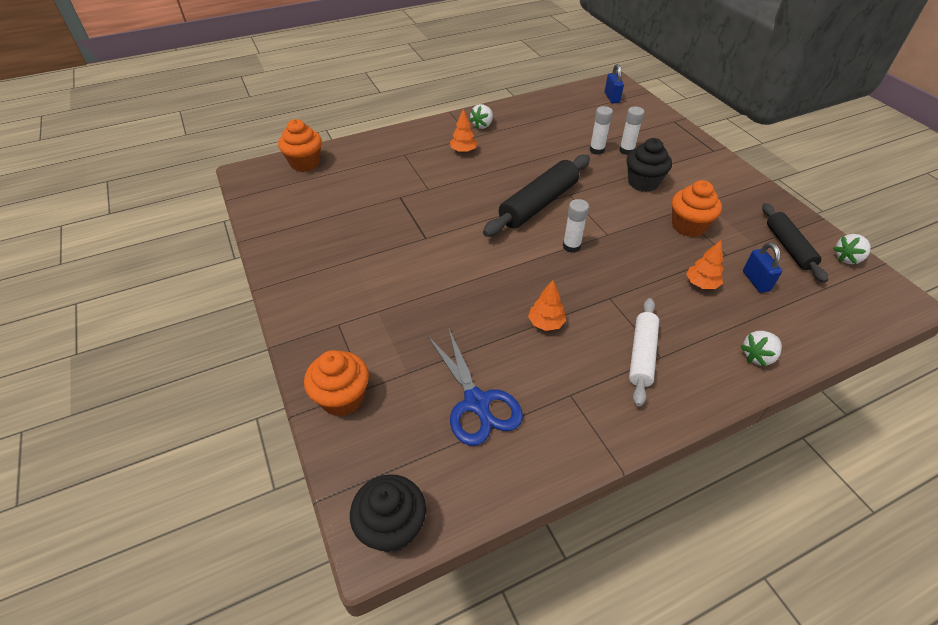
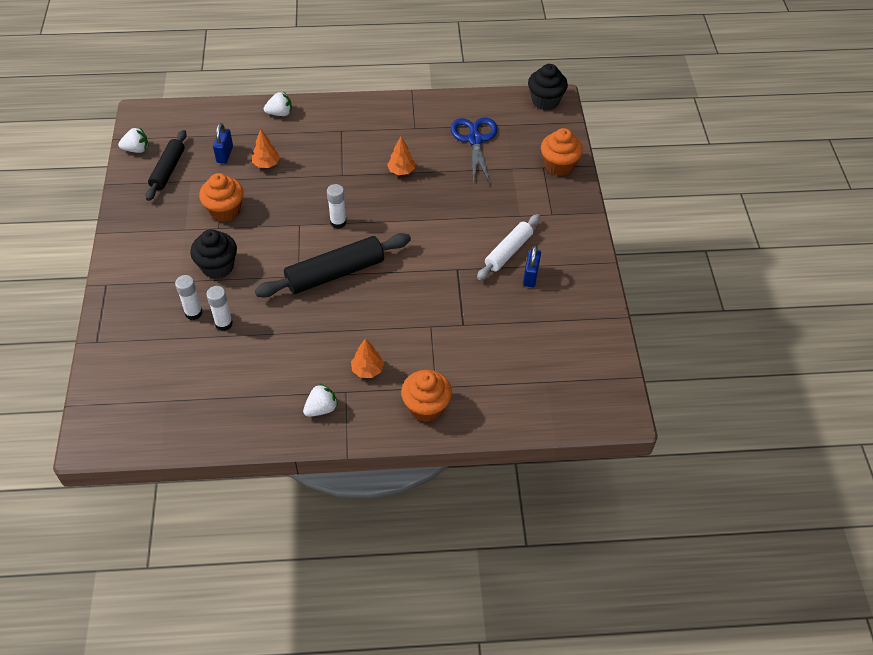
camera: 160 degrees left, 5 degrees up
(305, 163) = (552, 408): orange cupcake -> orange cupcake (426, 407)
(611, 98) = (125, 409): blue padlock -> blue padlock (530, 276)
(642, 355) = (352, 134): white rolling pin -> white rolling pin (508, 251)

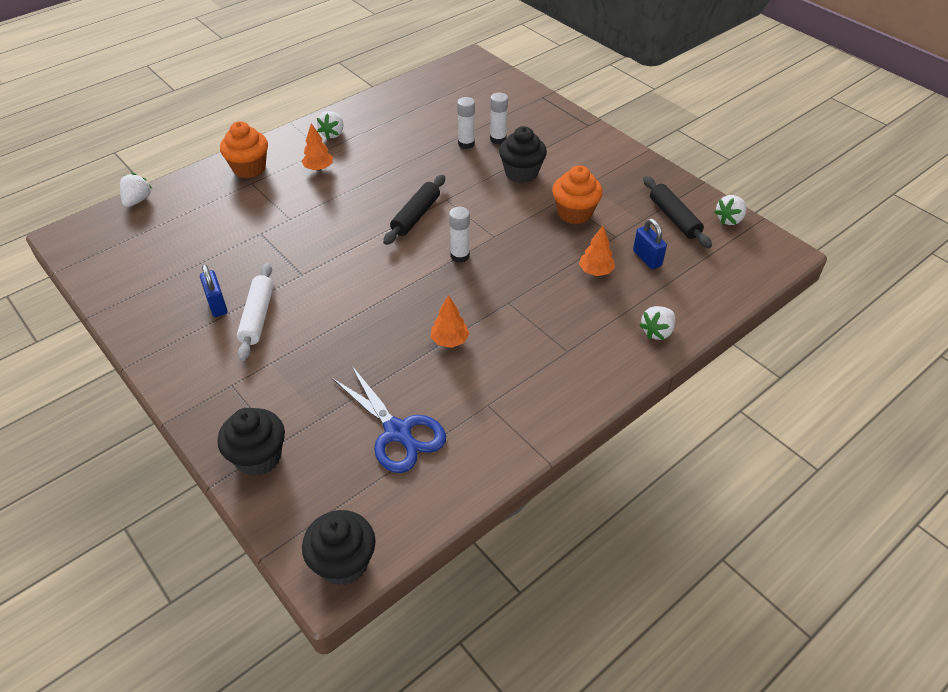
camera: 145 degrees right, 5 degrees down
(335, 273) = (416, 216): black rolling pin -> black rolling pin, size x0.64
(544, 423) = (137, 200): none -> white strawberry
(559, 165) = (258, 457): orange cupcake -> black cupcake

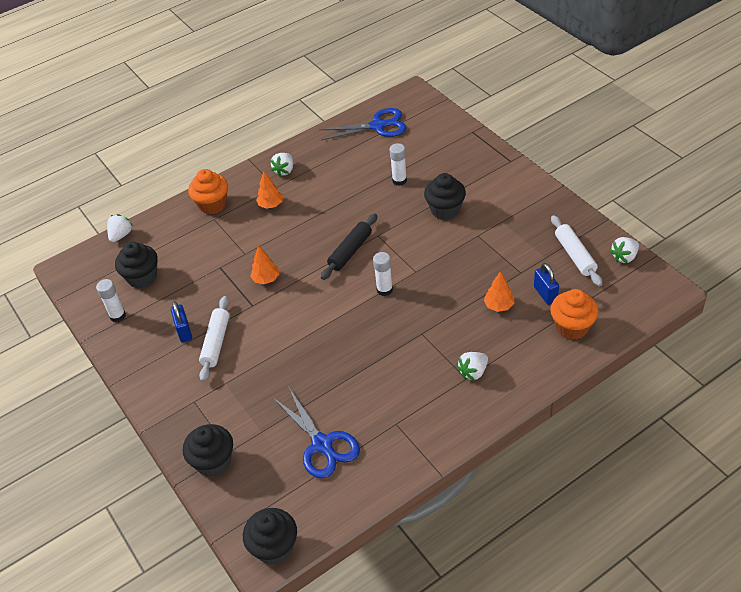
camera: 10 degrees right, 0 degrees up
(164, 245) = (142, 277): none -> black cupcake
(437, 91) = (378, 126): none -> blue scissors
(449, 340) = (369, 367): orange tree -> orange tree (266, 279)
(498, 139) = (428, 176): white glue stick -> white glue stick (118, 316)
(574, 213) = (487, 250): orange cupcake -> orange cupcake (572, 327)
(657, 332) = (544, 362): white strawberry -> white strawberry (473, 372)
(674, 218) = (575, 255): black rolling pin -> white rolling pin

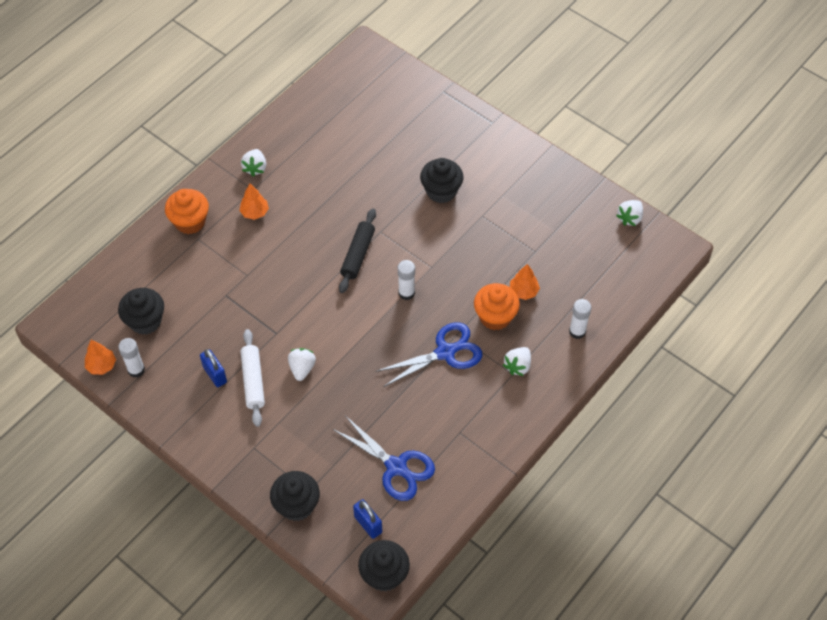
camera: 20 degrees left, 10 degrees up
(121, 235) = (101, 275): white strawberry -> white strawberry (302, 368)
(266, 279) = (280, 301): orange tree -> orange tree (101, 365)
(378, 126) = (340, 97): blue scissors -> blue scissors (445, 352)
(399, 180) = (383, 163): white glue stick -> white glue stick (577, 331)
(545, 294) = (564, 271): blue padlock -> blue padlock (368, 524)
(572, 327) = (598, 302): orange cupcake -> orange cupcake (495, 317)
(575, 255) = (582, 224): white rolling pin -> none

